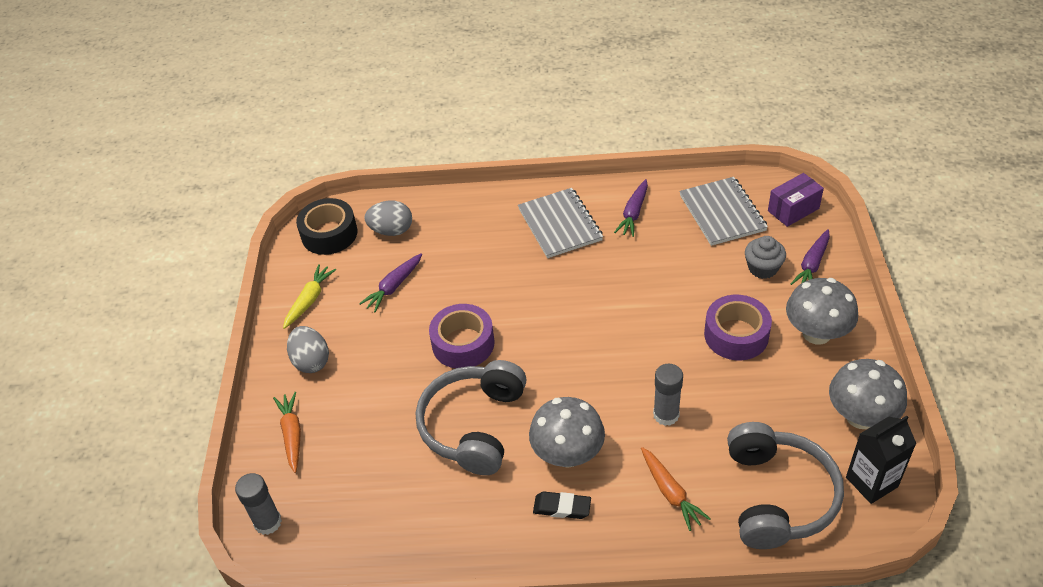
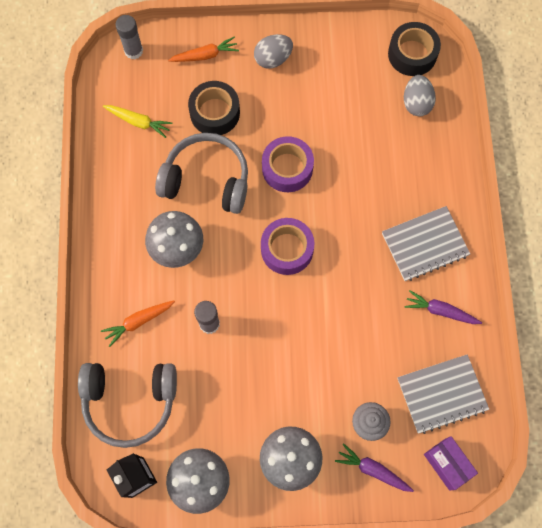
camera: 85 degrees right, 25 degrees up
(309, 300) = (336, 49): yellow carrot -> yellow carrot (138, 122)
(379, 420) = (215, 113): none -> black tape
(394, 287) = (350, 111): purple carrot -> none
(562, 507) = (131, 243): black eraser -> none
(736, 335) = (290, 389): purple tape -> purple tape (287, 249)

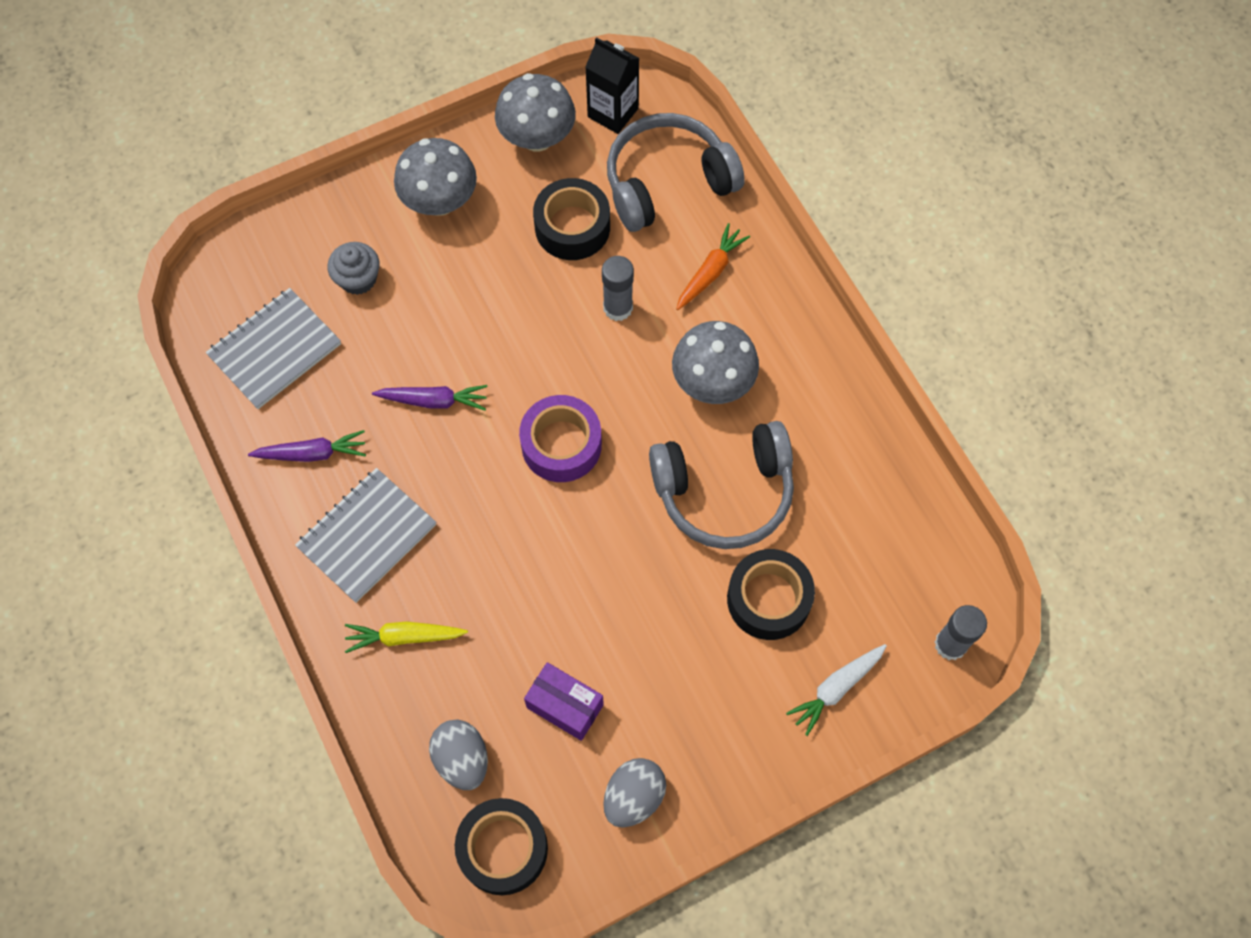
camera: 155 degrees right, 5 degrees down
(138, 122) = (872, 534): yellow carrot -> yellow carrot (404, 637)
(205, 55) = (836, 688): orange carrot -> white carrot
(210, 396) = (572, 227): none -> black tape
(273, 59) = (726, 732): grey egg -> grey egg (634, 797)
(287, 168) = (616, 561): purple tape -> none
(373, 470) = (332, 231): purple carrot -> purple carrot (433, 400)
(447, 464) = (241, 274): purple box -> purple box (565, 706)

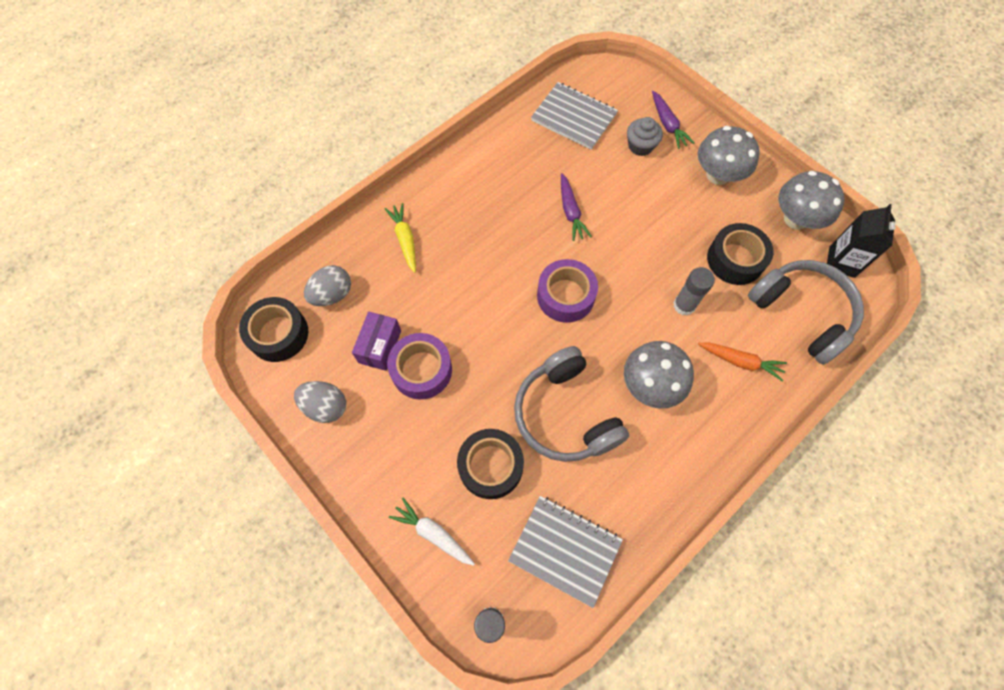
camera: 75 degrees right, 0 degrees up
(312, 453) = (512, 156): purple carrot -> purple carrot (667, 124)
(367, 536) = (466, 201): grey notebook -> grey notebook (565, 550)
(616, 656) = (421, 370): none -> purple tape

